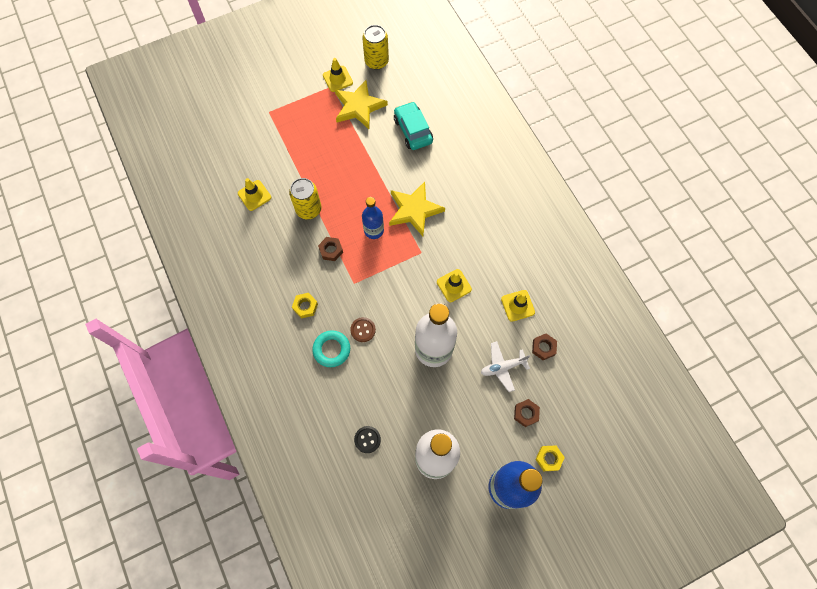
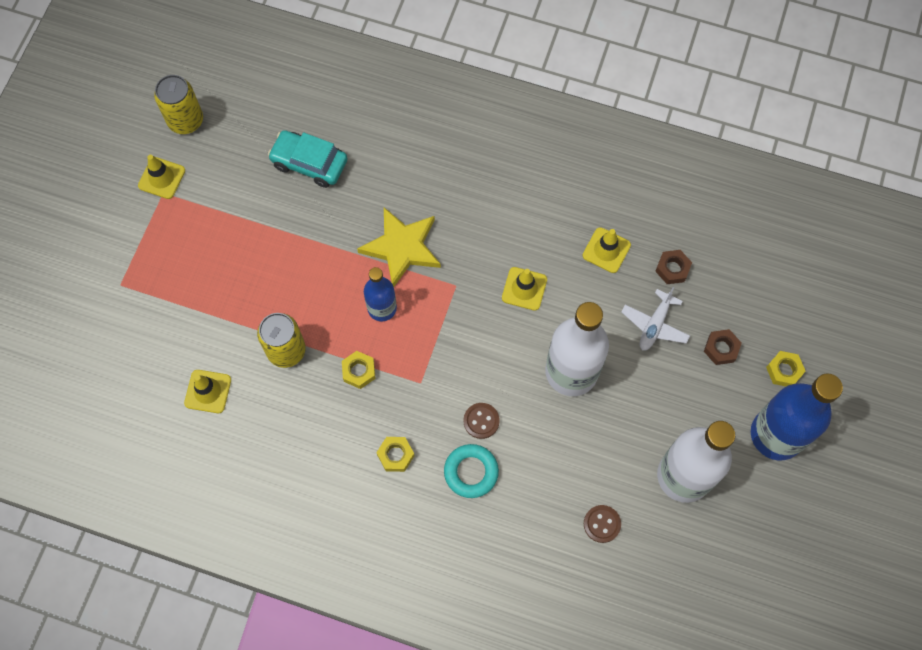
camera: 45 degrees left, 0 degrees up
(331, 250) = (359, 371): brown nut -> yellow nut
(359, 107) = (220, 188): yellow star -> none
(367, 439) = (602, 524): black button -> brown button

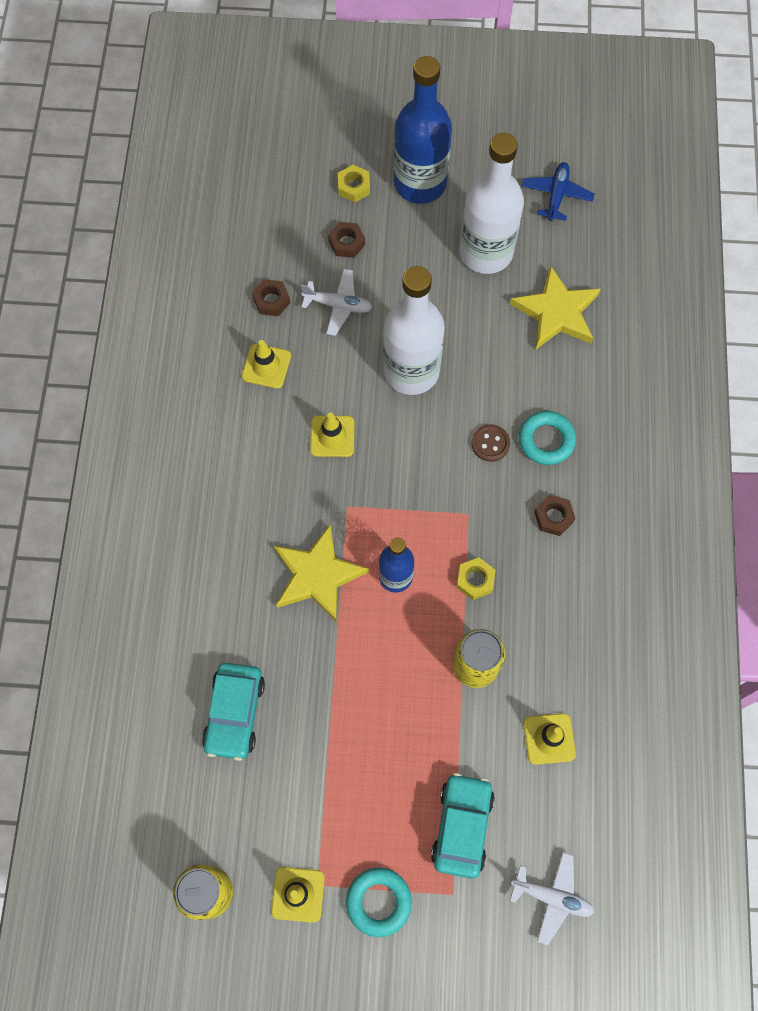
camera: 105 degrees left, 0 degrees up
(89, 356) = (552, 897): none -> white plane
(135, 231) = (378, 901): none -> turquoise ring
(166, 305) = (462, 826): none -> turquoise car
(395, 455) = (553, 517): yellow nut -> brown nut
(602, 524) = (556, 312): brown button -> yellow star
(737, 567) = (556, 195): none -> blue plane

